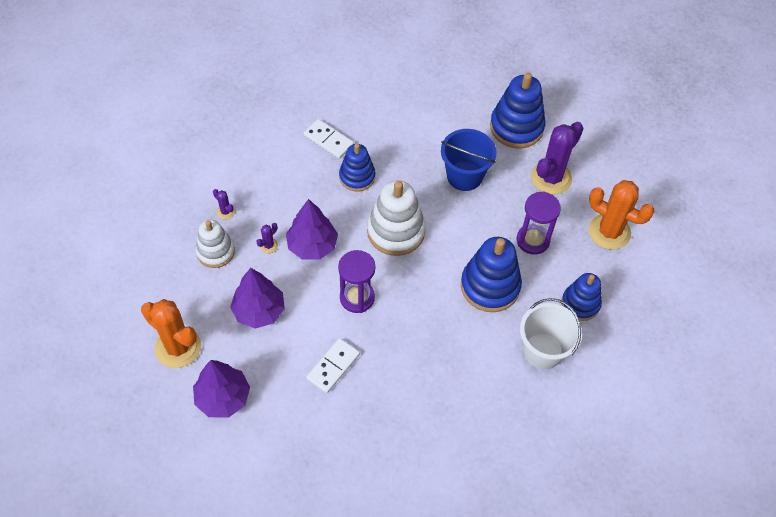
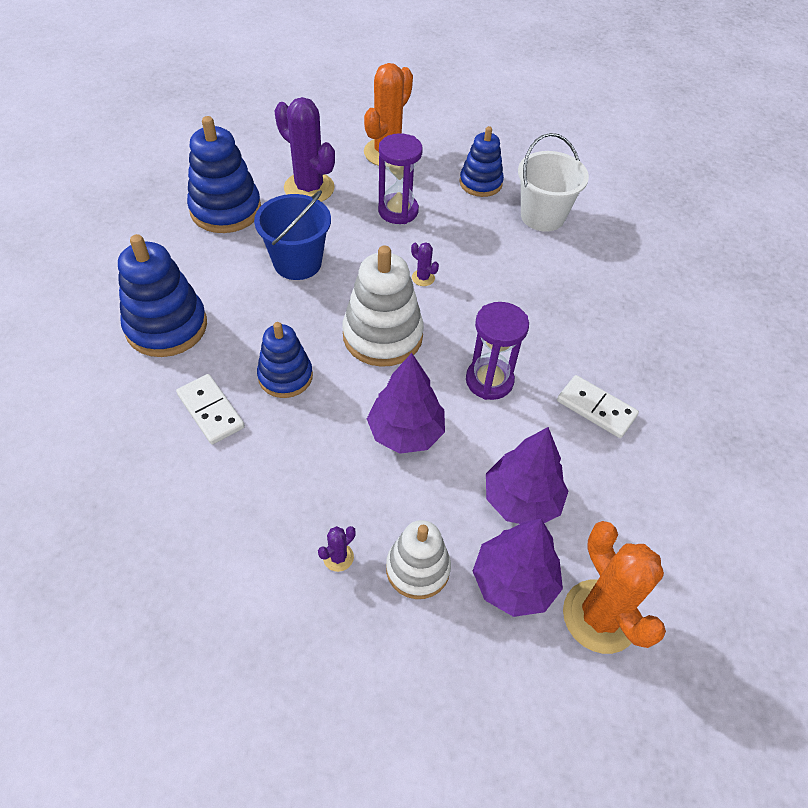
camera: 90 degrees left, 5 degrees down
(178, 347) = (600, 616): orange cactus -> orange cactus turned 60 degrees counterclockwise
(223, 397) = (670, 543): purple tree -> purple tree (513, 582)
(268, 245) = (405, 490): purple cactus -> purple cactus (423, 278)
(328, 140) = (210, 411): white domino -> white domino turned 75 degrees counterclockwise
(490, 286) = (463, 251): blue stacking toy -> blue stacking toy (166, 326)

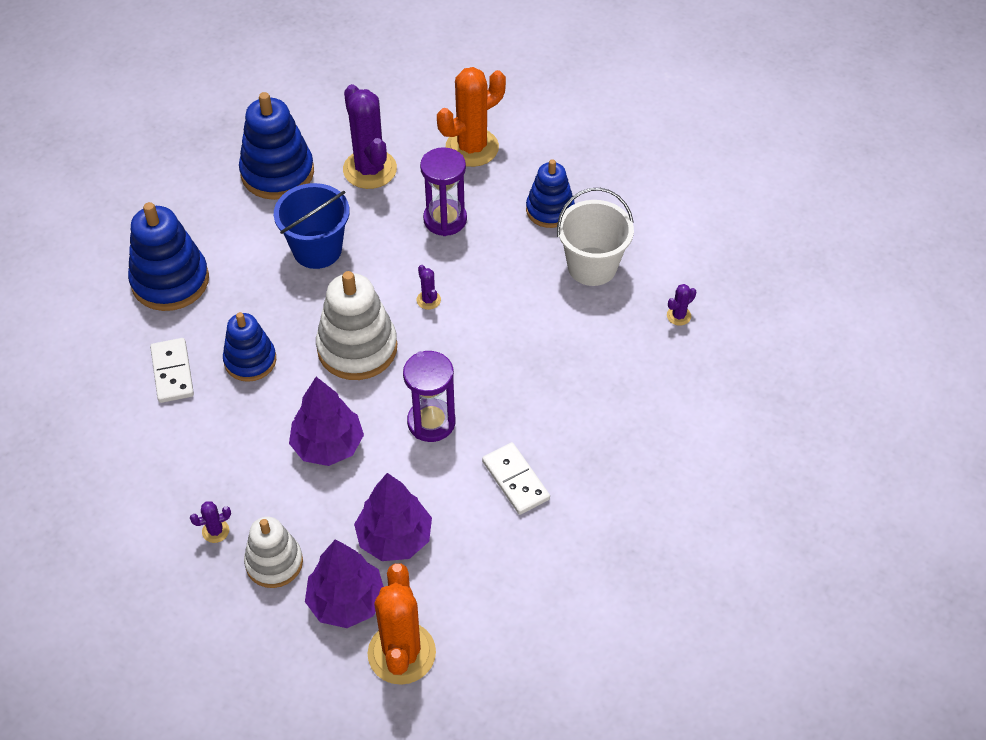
camera: 25 degrees right, 0 degrees up
(635, 235) = (678, 316): none -> purple cactus

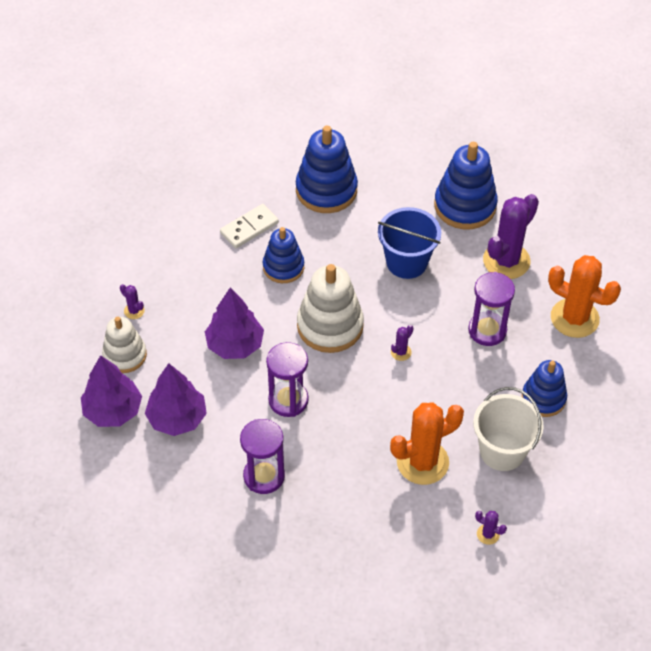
camera: 65 degrees right, 0 degrees up
(401, 653) = (86, 461): orange cactus -> orange cactus (422, 462)
(515, 480) = (264, 476): white domino -> purple hourglass

